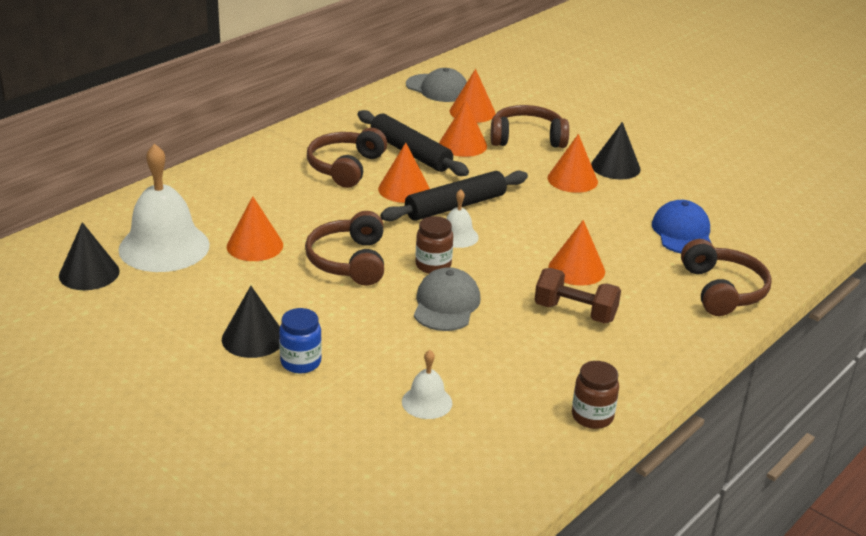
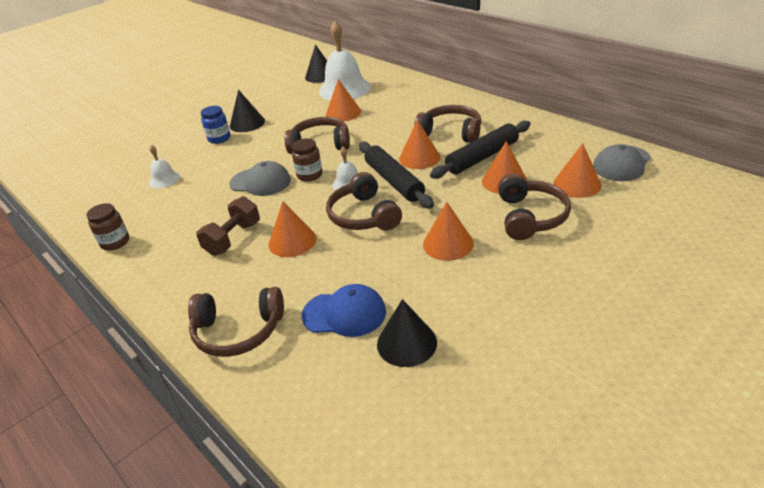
camera: 100 degrees right, 5 degrees up
(525, 225) = (363, 215): none -> brown headphones
(615, 167) = (481, 274): black cone -> black cone (406, 343)

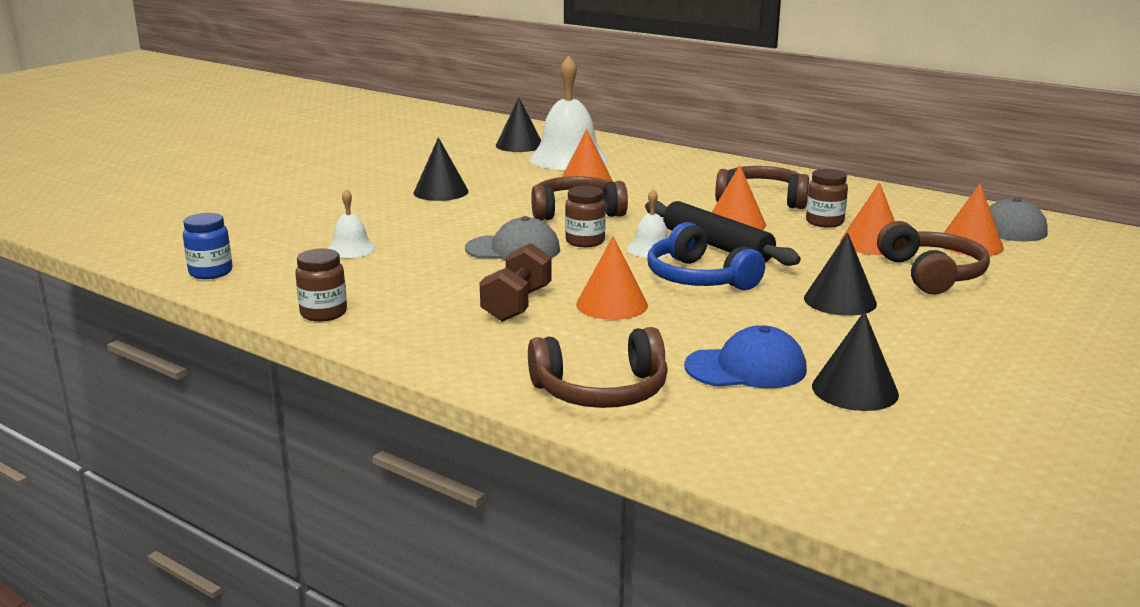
camera: 15 degrees left, 15 degrees down
(219, 138) = (408, 207): blue jar -> blue jar (211, 272)
(363, 215) = (698, 278): brown headphones -> blue headphones
(448, 244) = (840, 300): orange cone -> black cone
(482, 157) = (824, 222): black rolling pin -> brown jar

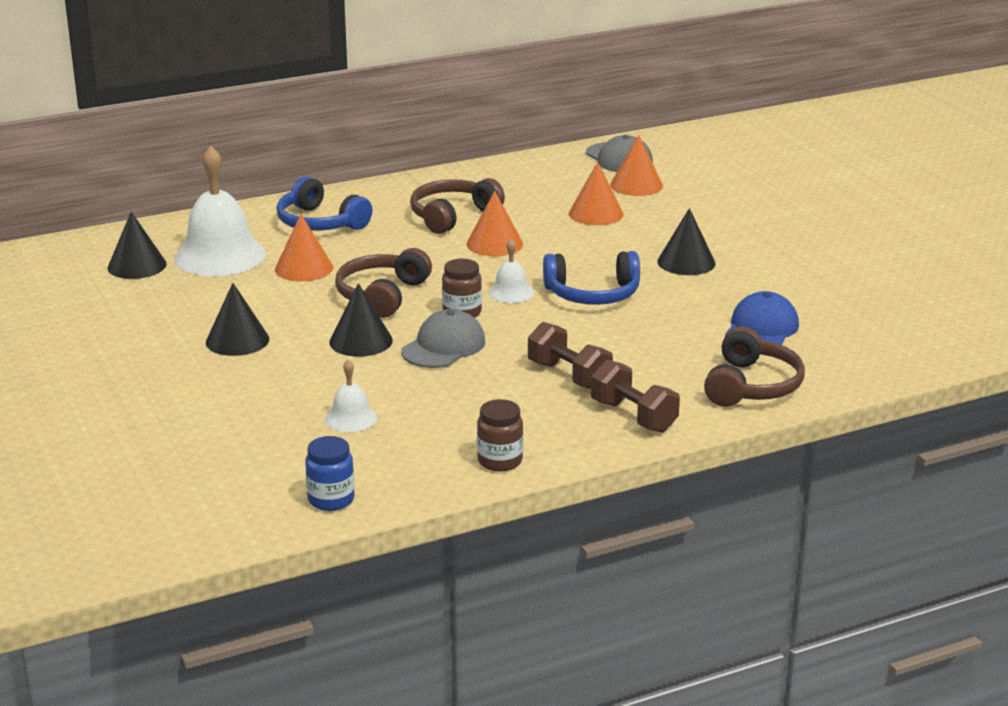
camera: 60 degrees left, 5 degrees up
(466, 348) = (633, 416): none -> brown dumbbell
(612, 304) = (608, 340): orange cone -> none
(671, 169) = (320, 223): none -> blue headphones
(716, 245) = (534, 266): black rolling pin -> none
(824, 222) = (533, 213): brown jar -> none
(855, 390) = (822, 307): black cone -> black cone (361, 341)
(931, 274) = (673, 217): brown headphones -> none

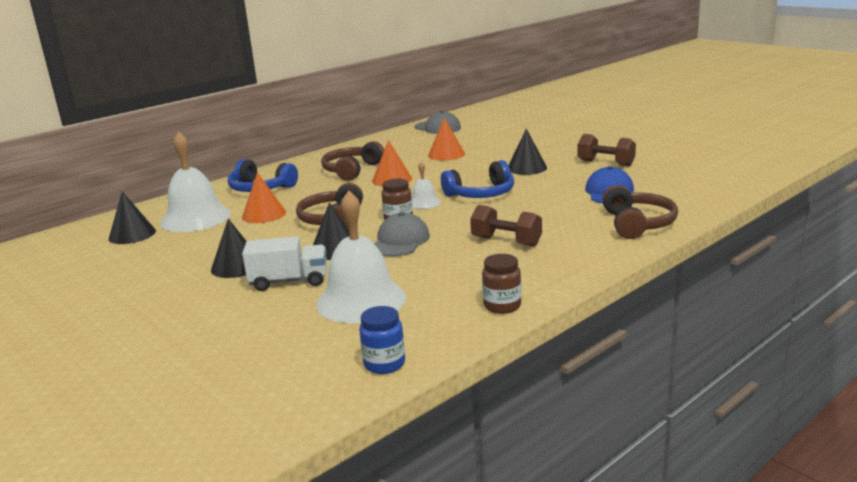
camera: 15 degrees left, 5 degrees down
(286, 375) = (289, 281): none -> white truck
(351, 418) = (361, 300): white bell -> white bell, size x2.07
(633, 416) = (575, 257): brown dumbbell -> brown dumbbell (606, 163)
(636, 185) = (459, 138): orange cone -> none

